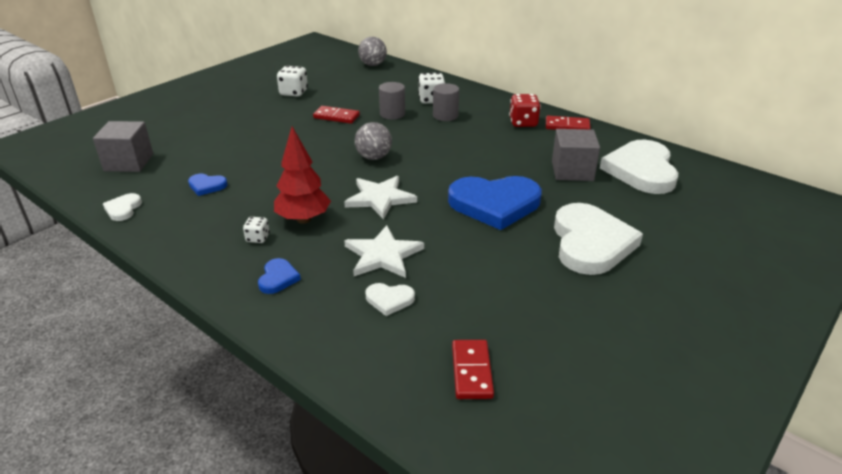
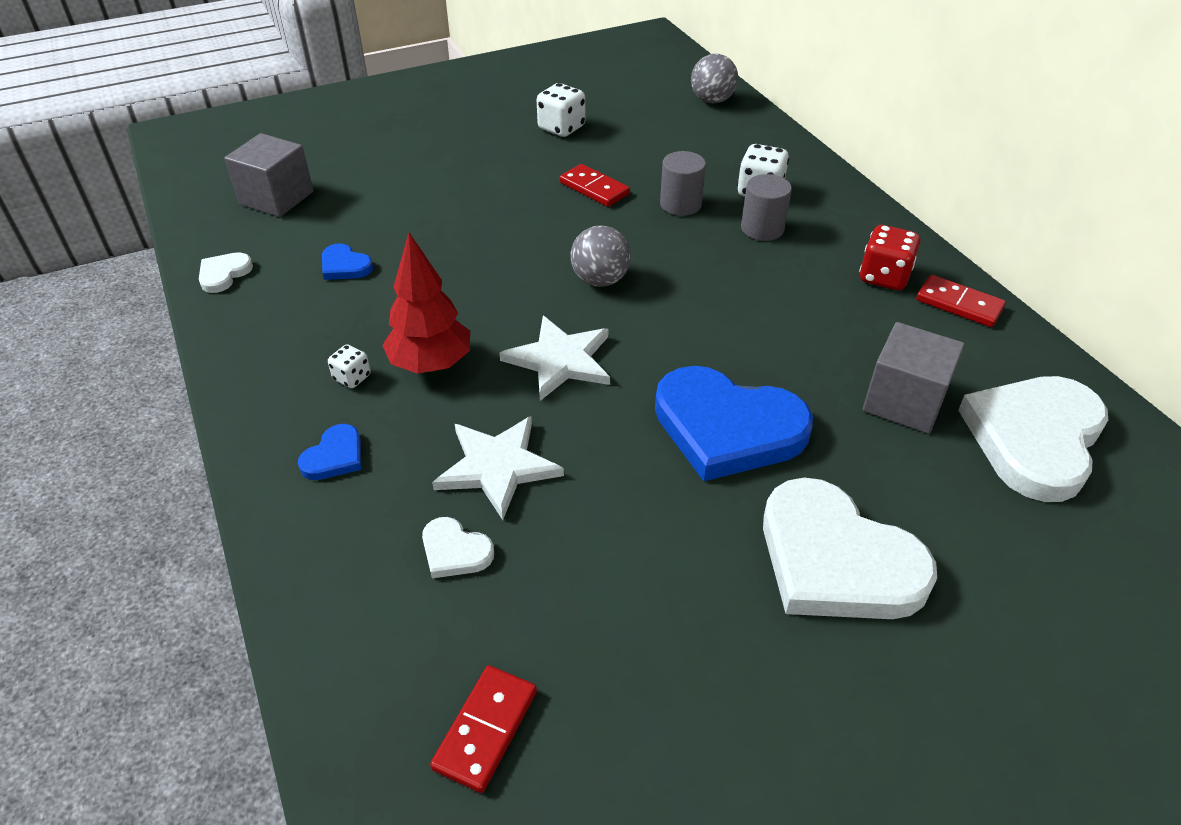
camera: 25 degrees right, 10 degrees up
(590, 243) = (836, 560): white heart -> white heart turned 105 degrees clockwise

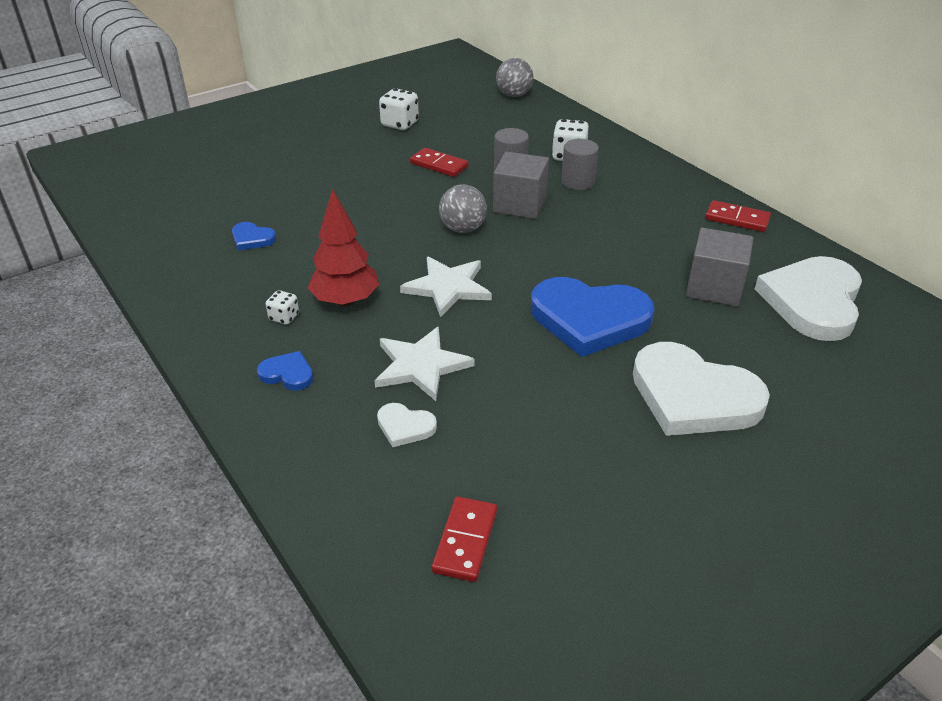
camera: 10 degrees left, 5 degrees down
(224, 274) = (151, 254): white heart -> none
(276, 198) = (178, 194): grey cube -> grey cube (519, 204)
(334, 456) = (287, 374): blue heart -> blue heart turned 90 degrees counterclockwise
(884, 277) = (678, 206): red dice -> none

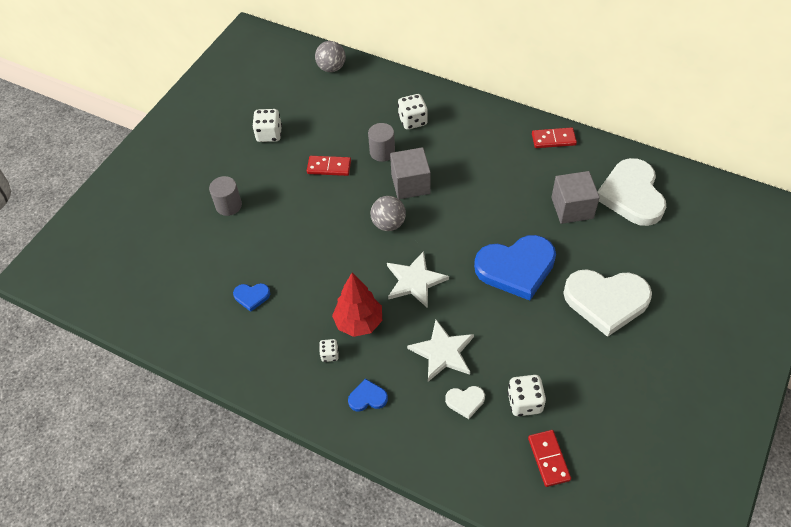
camera: 25 degrees left, 15 degrees up
(484, 461) = (524, 402): none -> white dice
(578, 182) = (434, 145): grey cylinder -> grey cylinder (228, 205)

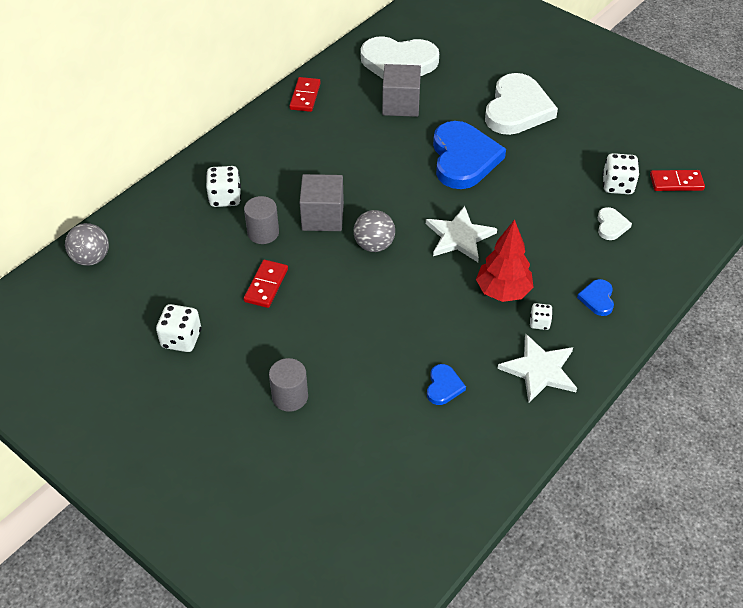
camera: 80 degrees left, 5 degrees down
(442, 352) = (552, 231): white star -> white star (539, 370)

